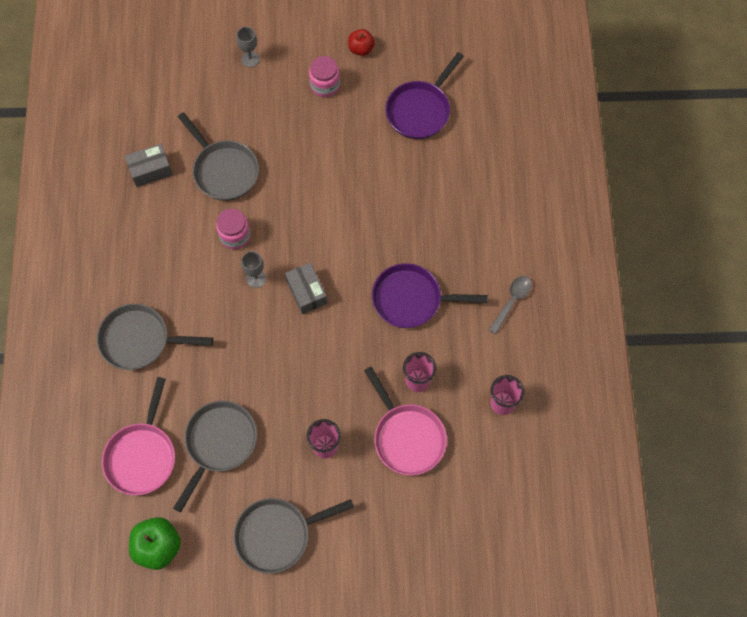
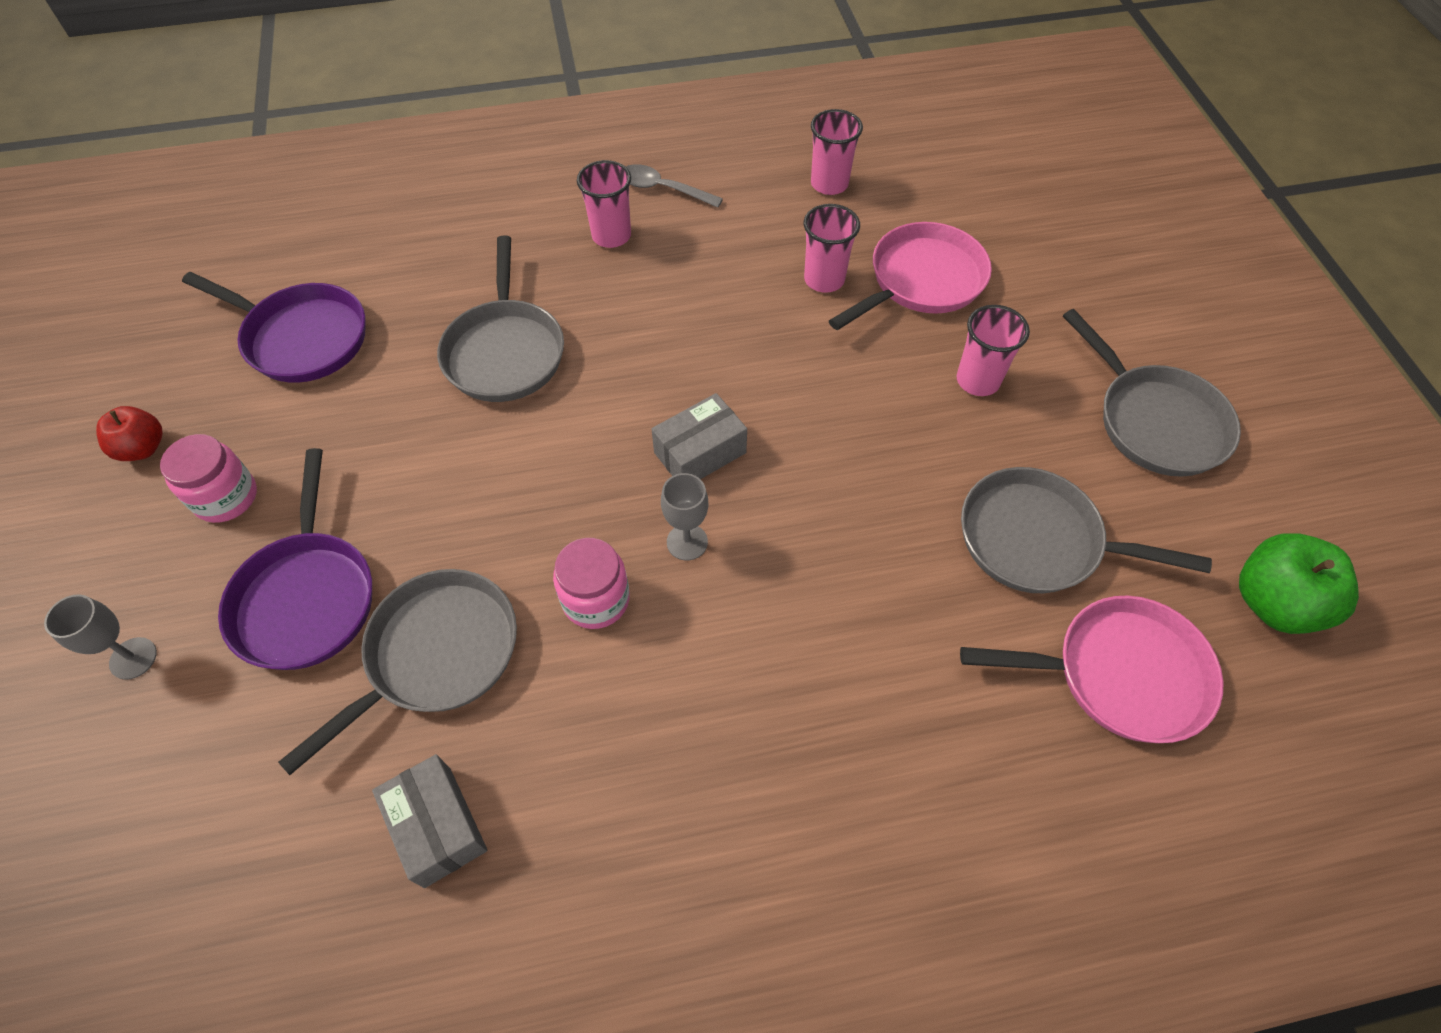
camera: 100 degrees left, 10 degrees down
(140, 340) = (877, 741): grey pan -> grey pan (505, 351)
(411, 299) = (683, 304): purple pan -> purple pan (307, 596)
(474, 267) = (611, 236): none -> pink cup

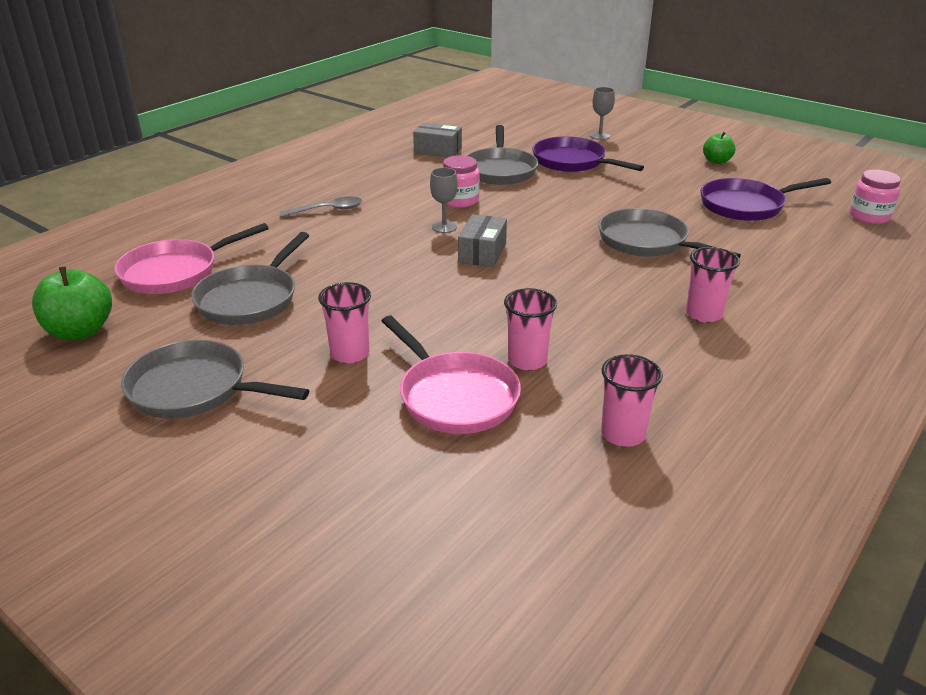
camera: 140 degrees right, 25 degrees down
(143, 448) = (716, 161): red apple -> green apple
(226, 497) = (656, 165): pink jar -> pink jar (869, 216)
(663, 189) = (731, 358): grey spoon -> grey spoon (328, 210)
(921, 281) = (454, 396): pink pan -> pink pan turned 45 degrees counterclockwise
(1038, 540) = (251, 298): grey pan -> grey pan turned 135 degrees clockwise

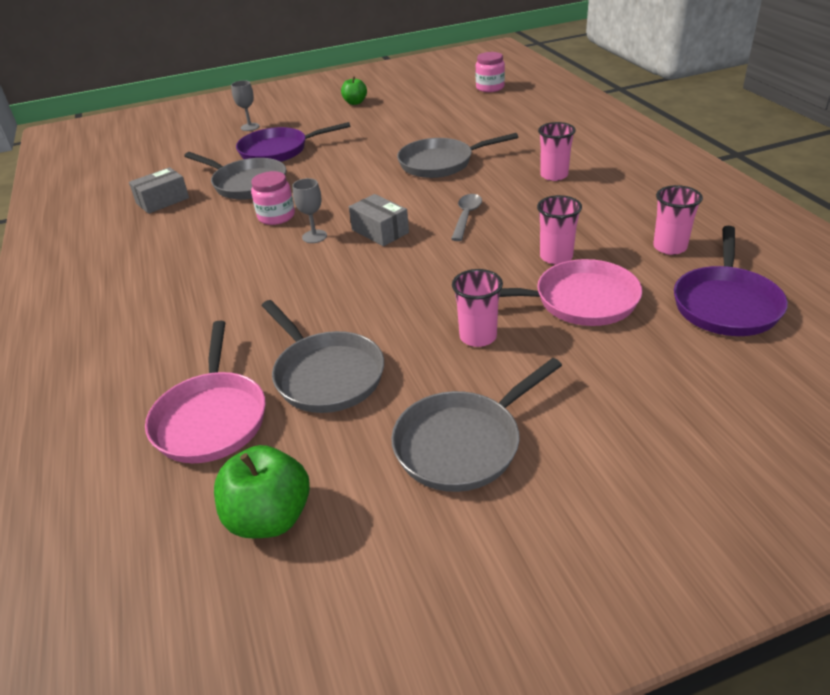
camera: 55 degrees left, 5 degrees up
(328, 210) = (200, 289): grey spoon -> grey spoon (466, 217)
(746, 206) = (431, 115): purple pan -> purple pan (726, 303)

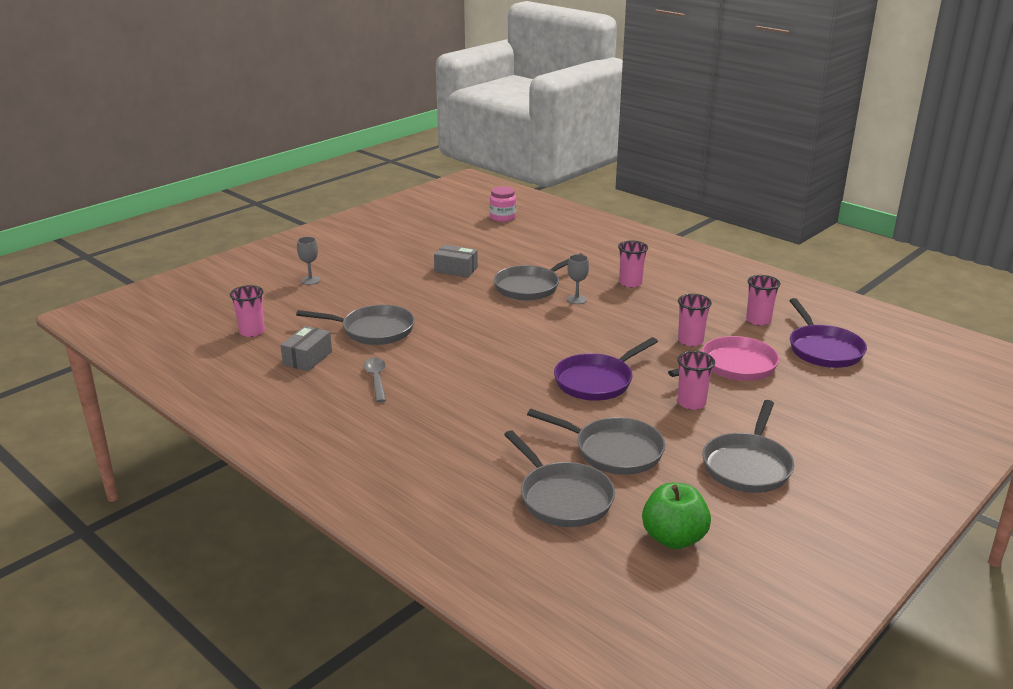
camera: 30 degrees left, 10 degrees down
(150, 167) = (252, 332): none -> pink cup
(211, 418) = (562, 497): pink pan -> grey pan
(276, 216) = (436, 352): pink jar -> none
(278, 150) = (368, 297): purple pan -> purple pan (597, 381)
(314, 236) = (490, 361): grey goblet -> grey goblet (576, 299)
(355, 102) = (391, 245): green apple -> none
(380, 231) = (540, 347): grey box -> grey box (456, 270)
(466, 217) = (596, 324): grey spoon -> grey spoon (376, 379)

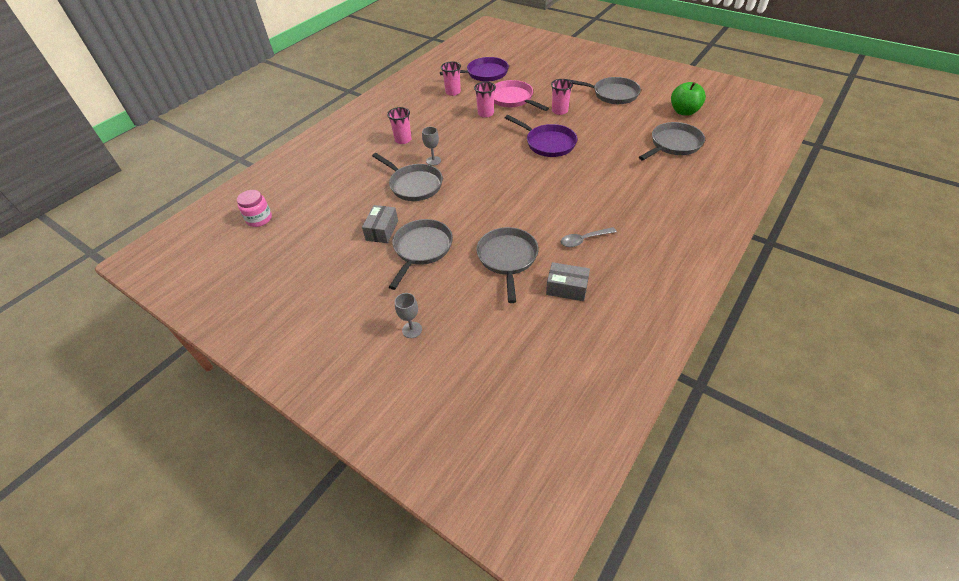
camera: 95 degrees left, 20 degrees up
(252, 332) = (531, 343): pink cup -> none
(613, 451) = (621, 132): grey pan -> grey pan (421, 249)

